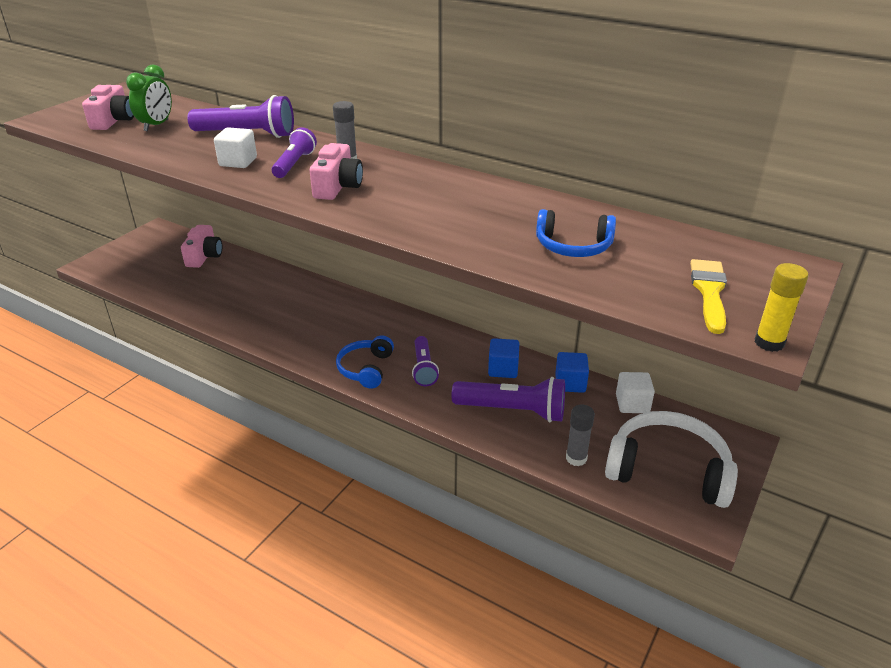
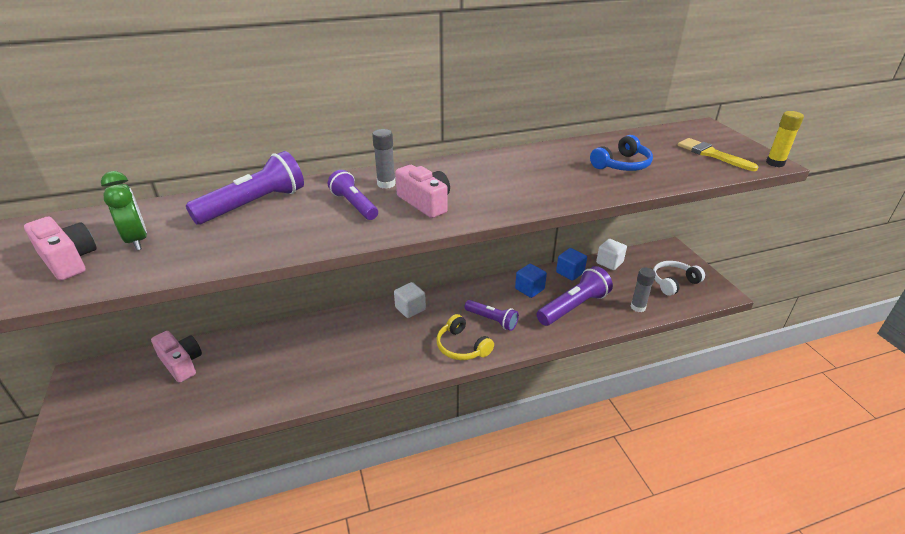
camera: 50 degrees left, 0 degrees up
(238, 162) = (304, 227): white cube -> white cube (410, 309)
(366, 369) = (462, 346): blue headphones -> yellow headphones
(668, 470) = (673, 282): white headphones -> white headphones, size x0.60

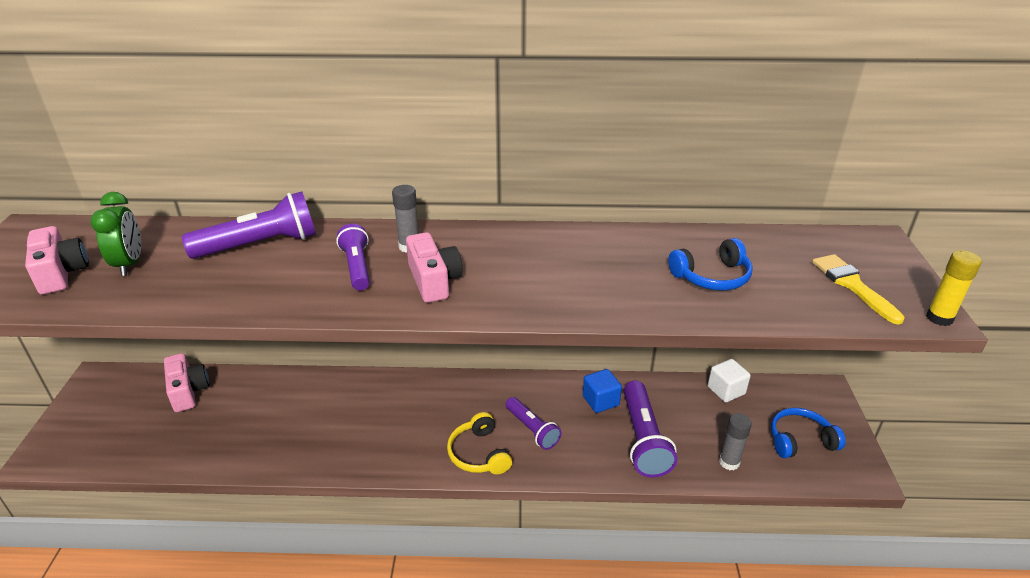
camera: 20 degrees right, 0 degrees up
(410, 309) = (446, 390): white cube -> none
(570, 272) = (665, 391): blue cube -> none
(573, 307) = (643, 439): purple flashlight -> purple flashlight turned 105 degrees clockwise
(673, 282) = (800, 440): white headphones -> blue headphones

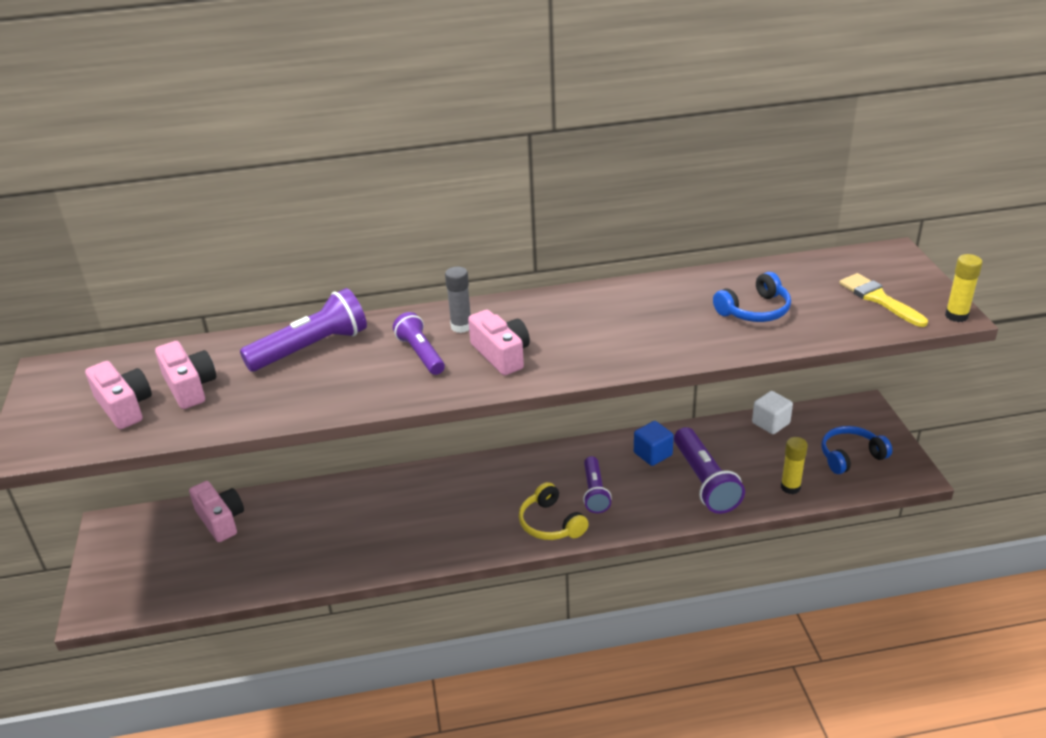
camera: 10 degrees left, 0 degrees up
(130, 264) = (190, 387): green clock -> pink camera
(532, 429) = (594, 492): purple flashlight -> purple flashlight turned 45 degrees clockwise
(729, 462) = (790, 487): grey glue stick -> yellow glue stick

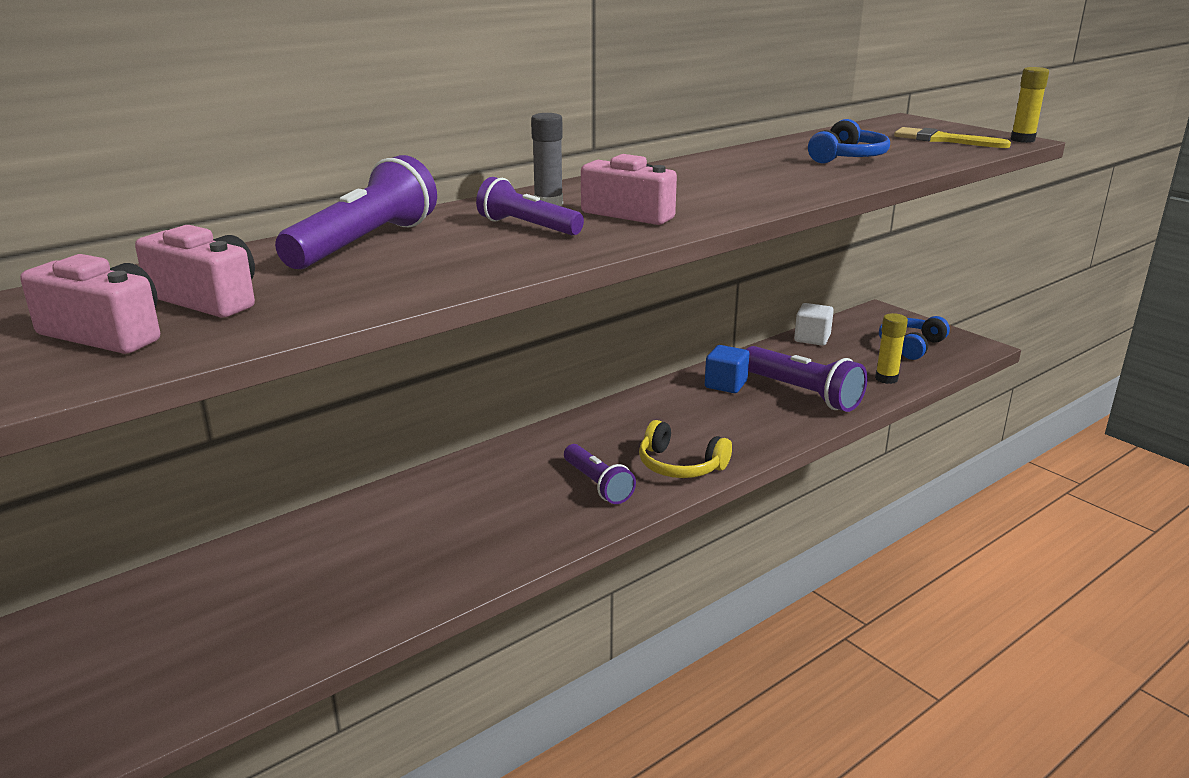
camera: 30 degrees left, 10 degrees down
(221, 520) = (214, 580): pink camera -> none
(594, 492) = (699, 428): purple flashlight -> purple flashlight (597, 485)

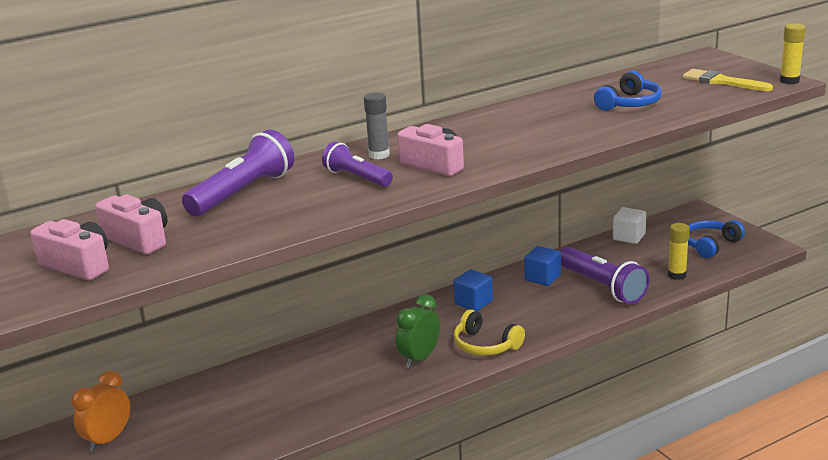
camera: 10 degrees right, 0 degrees up
(158, 615) = (108, 439): none -> orange clock
(597, 485) = (419, 358): purple flashlight -> green clock
(648, 414) = (473, 303): none -> blue cube

